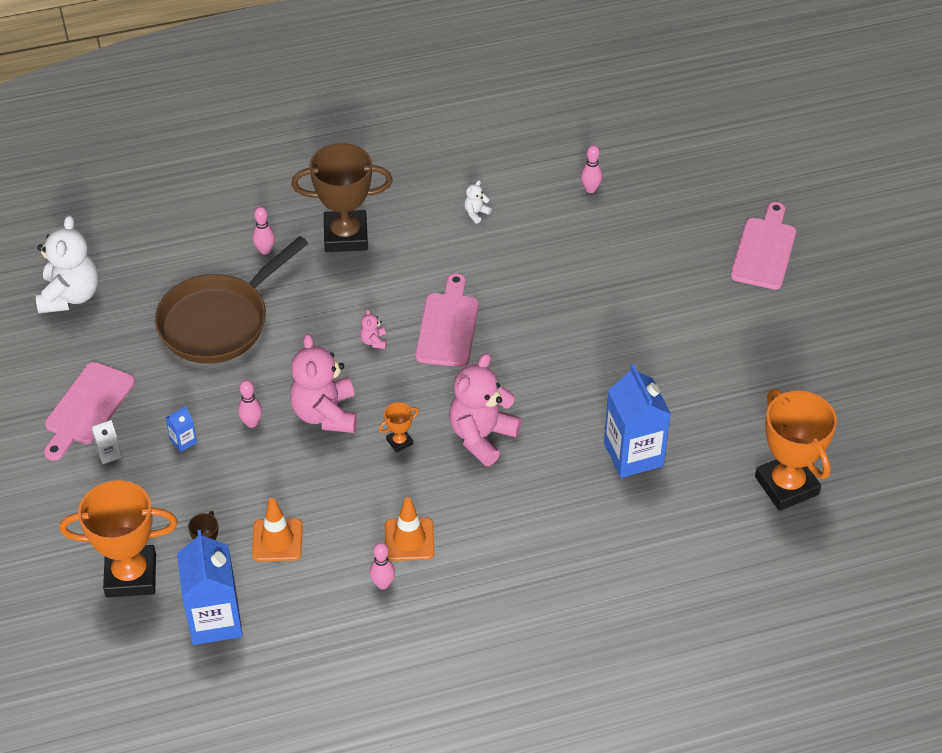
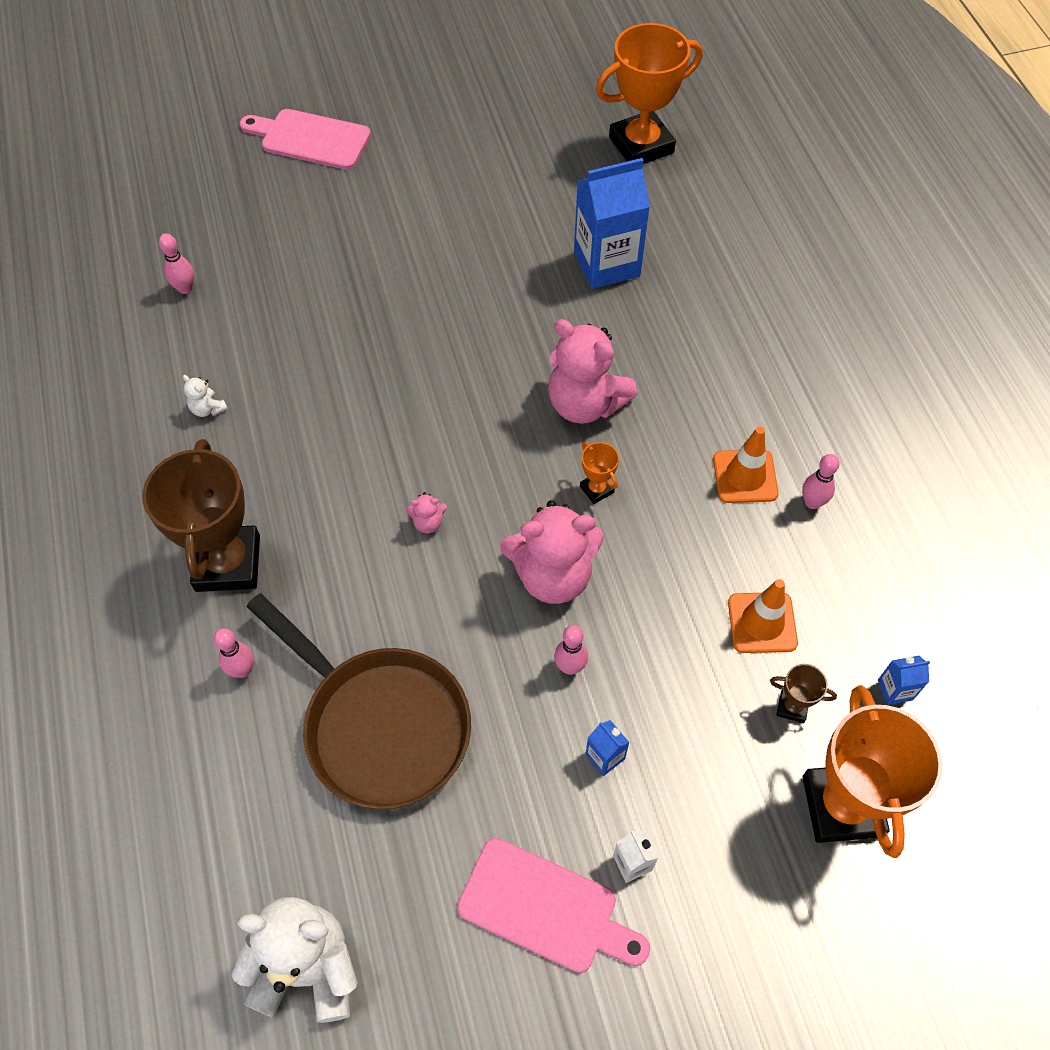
camera: 90 degrees left, 10 degrees up
(215, 620) = (895, 690): blue carton -> blue carton, size x0.43
(447, 326) = (406, 439): pink cutting board -> none

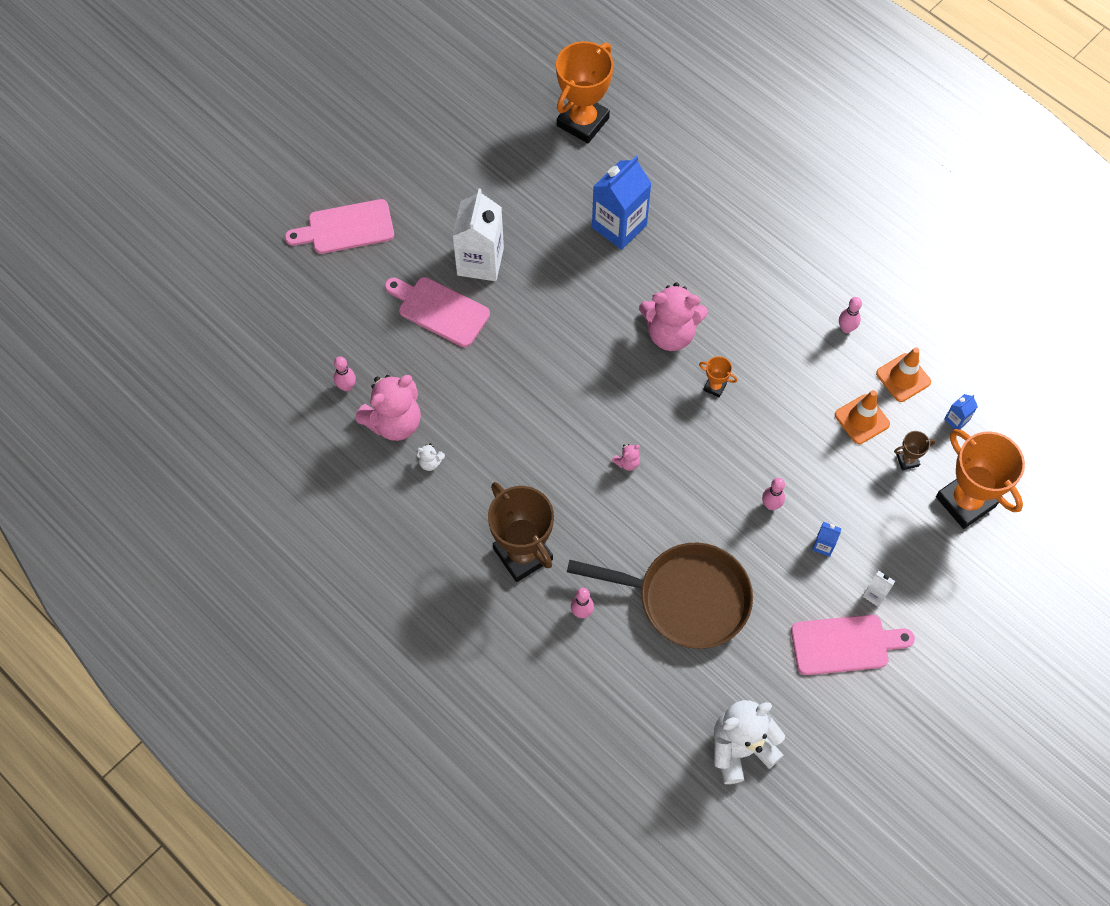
camera: 30 degrees left, 5 degrees up
(342, 259) = (439, 310): none -> pink cutting board
(424, 231) = (480, 261): none -> white carton
(553, 575) = (724, 455): pink teddy bear -> pink teddy bear (394, 422)
(745, 476) = (797, 332): orange traffic cone -> orange traffic cone (903, 378)

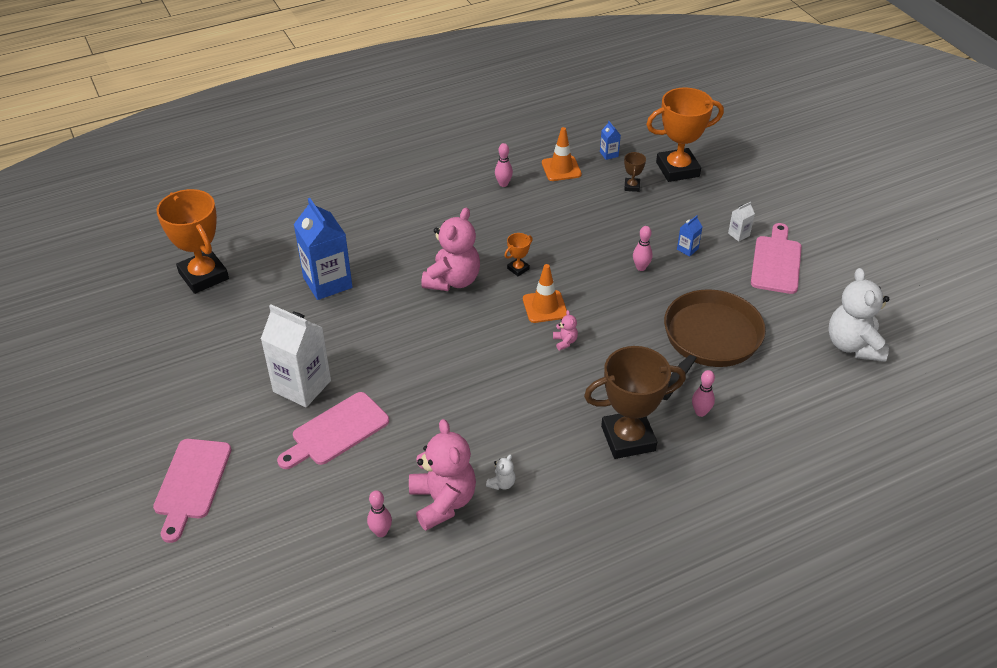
camera: 70 degrees left, 20 degrees down
(862, 419) = (587, 199): orange traffic cone -> orange traffic cone (545, 307)

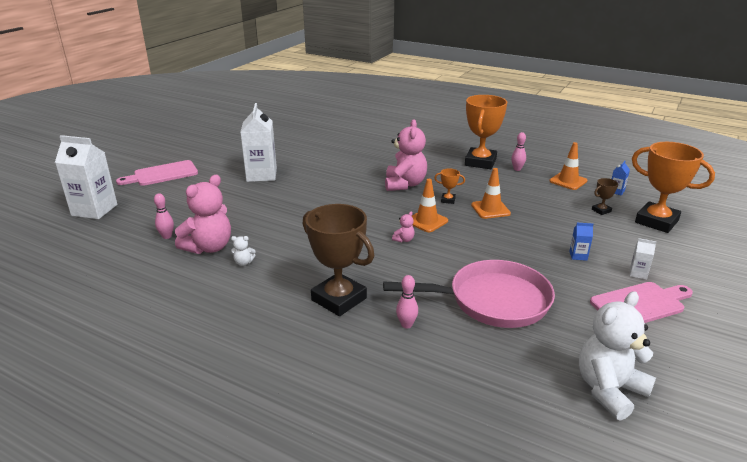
camera: 55 degrees right, 15 degrees down
(204, 276) = (313, 126): orange trophy -> orange trophy (480, 162)
(234, 588) = (94, 210): none -> white carton
(327, 282) = (350, 153): blue carton -> none
(337, 431) = (236, 196): pink cutting board -> none
(453, 280) = (405, 184): pink teddy bear -> pink teddy bear turned 75 degrees counterclockwise
(564, 251) = (490, 209): none -> orange traffic cone
(641, 267) = (524, 243): pink bowling pin -> none
(708, 341) = (492, 301): brown pan -> pink pan

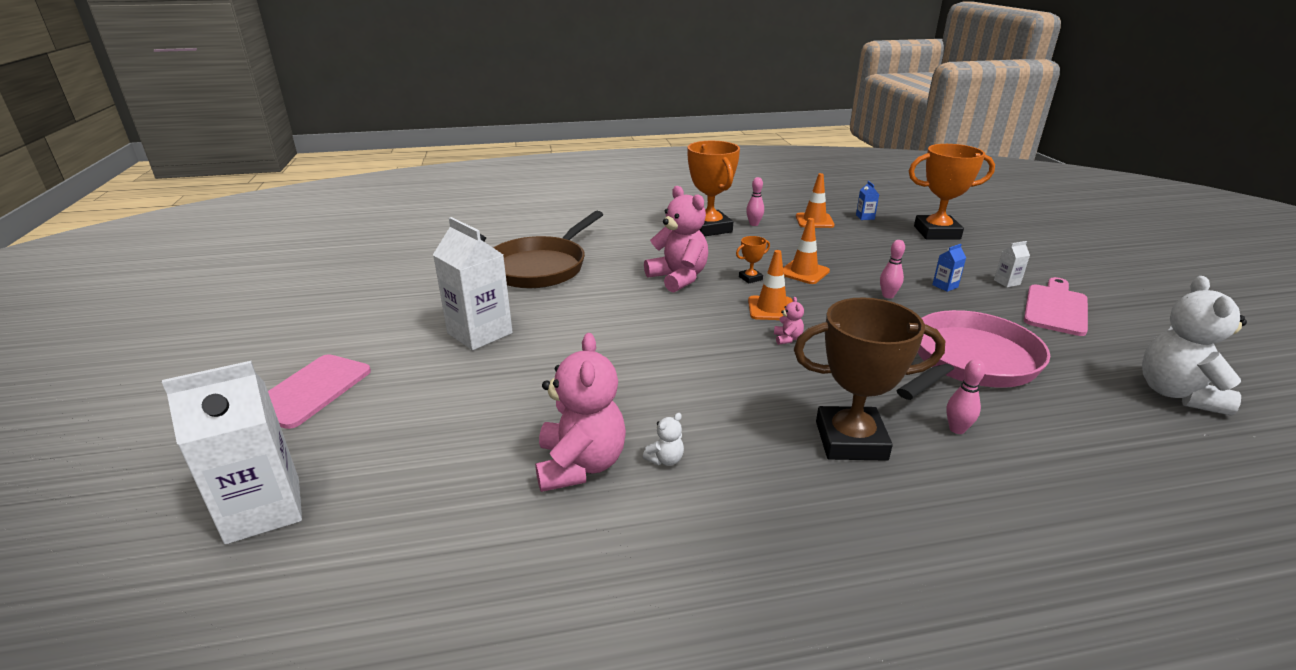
camera: 40 degrees left, 0 degrees up
(167, 236) = (484, 484): pink bowling pin -> pink bowling pin (888, 296)
(342, 152) = (541, 267): none -> brown pan
(601, 211) = (886, 238): brown trophy -> none

